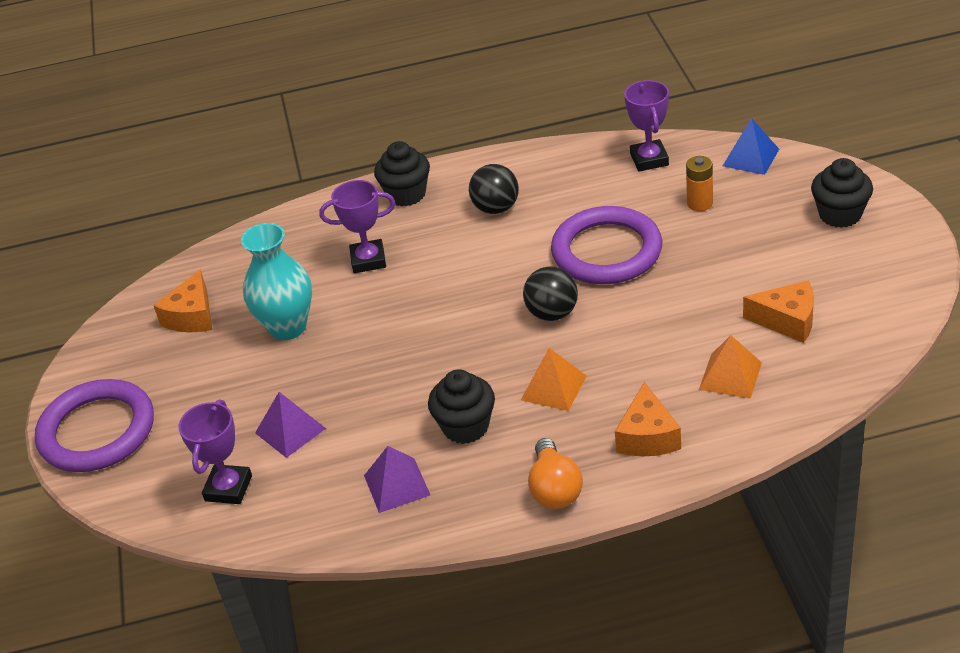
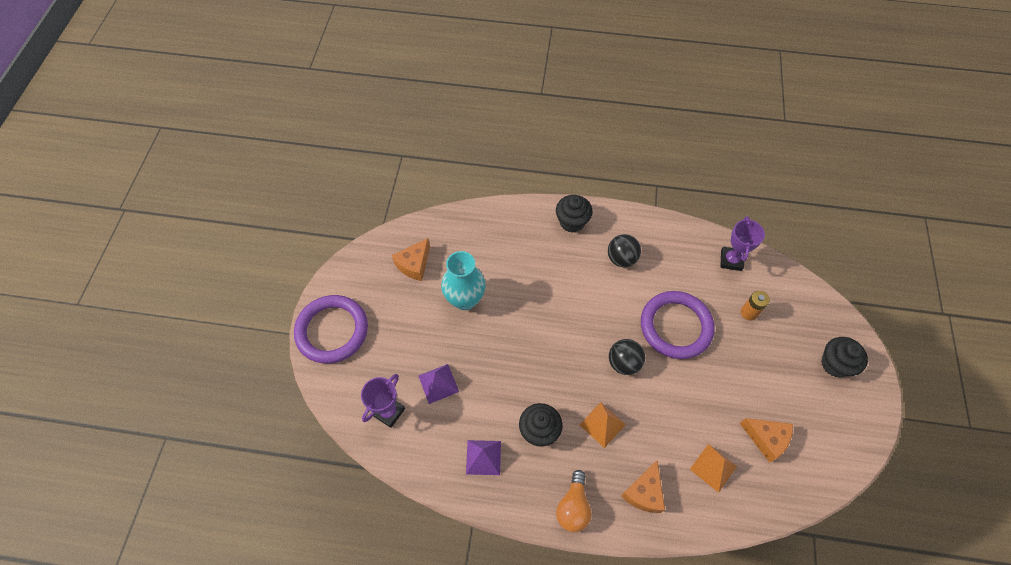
camera: 15 degrees right, 20 degrees up
(368, 260) = (530, 266): purple trophy -> none
(750, 157) = (796, 288): blue pyramid -> none

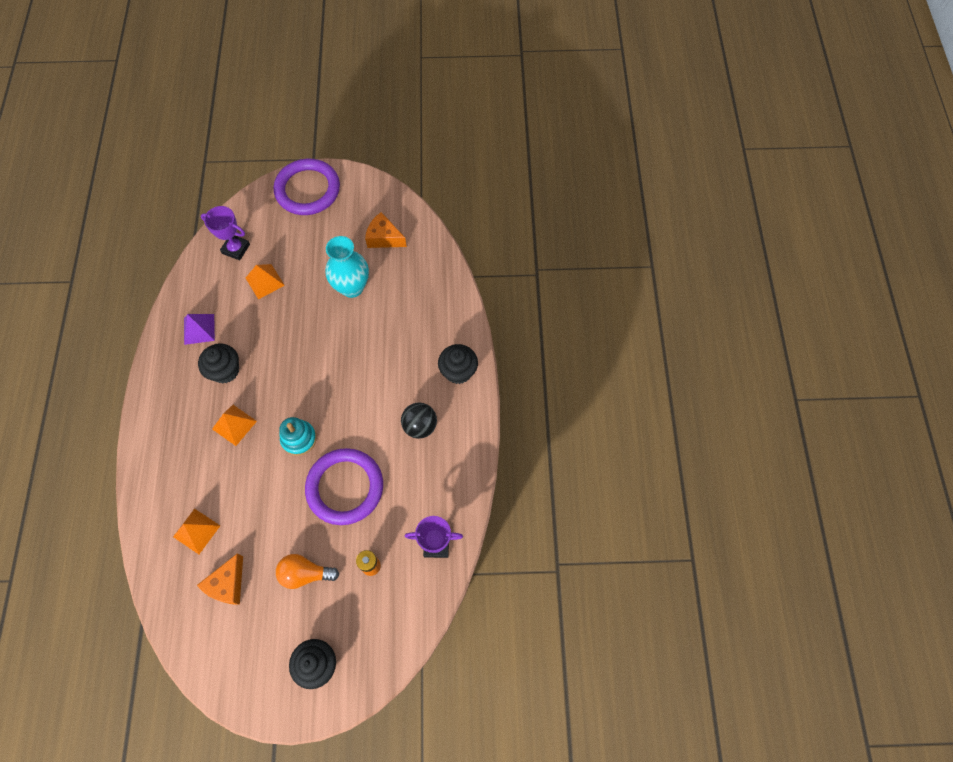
camera: 80 degrees right, 5 degrees up
(438, 383) = (264, 281): purple pyramid -> orange pyramid
(573, 507) = (157, 408): orange light bulb -> orange light bulb (305, 574)
(623, 363) = (299, 439): black ball -> turquoise stacking toy
(644, 492) = (171, 468): orange cheese -> none

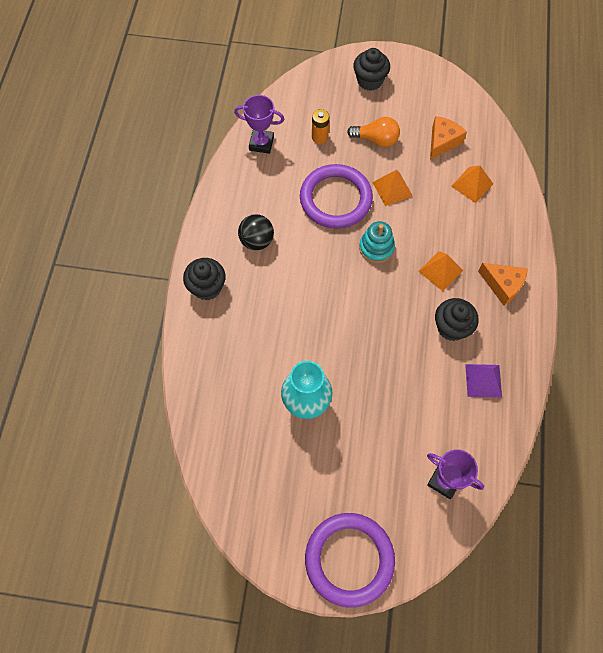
camera: 170 degrees left, 0 degrees up
(264, 281) = (408, 429): orange pyramid -> orange pyramid (392, 189)
(384, 238) = (259, 465): orange cheese -> orange cheese (503, 285)

